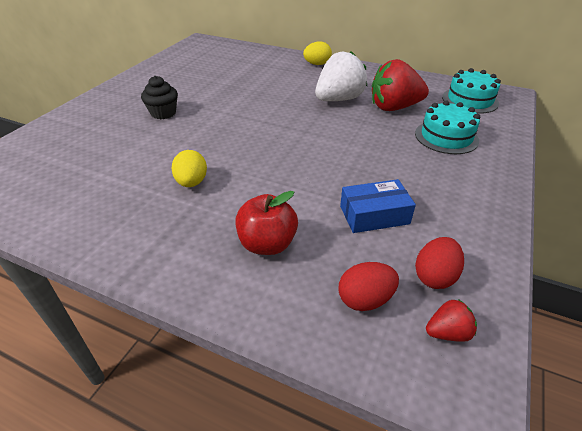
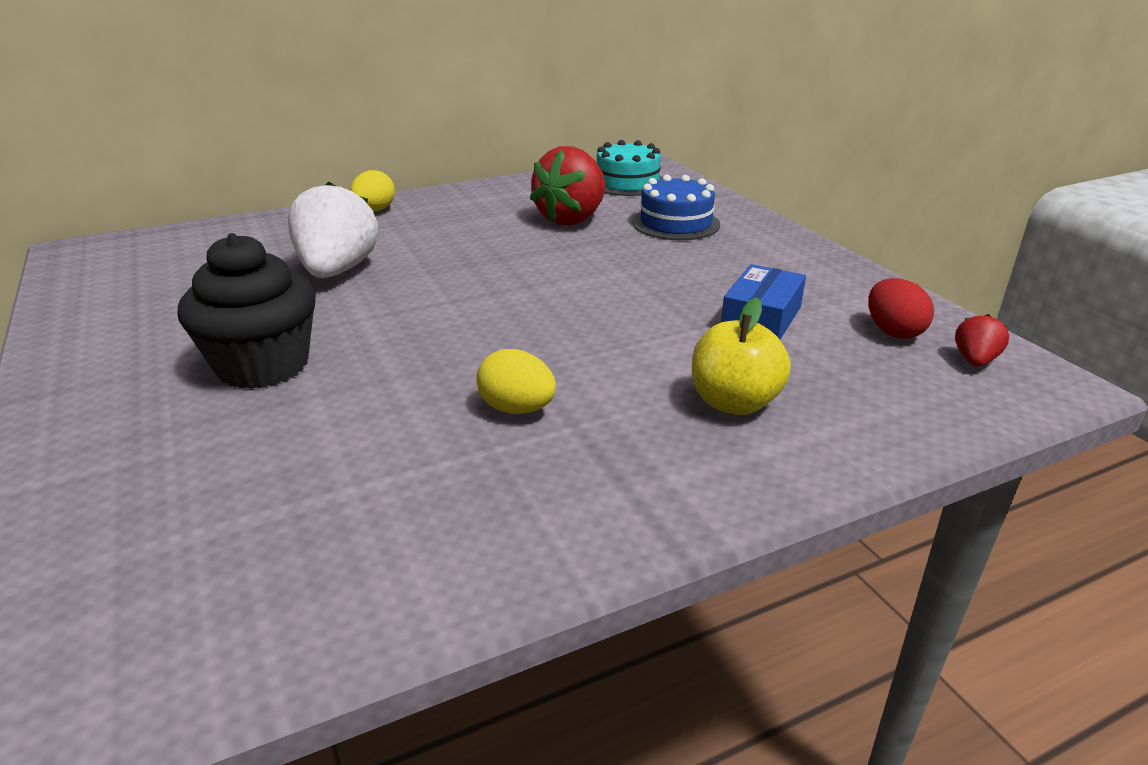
camera: 50 degrees left, 10 degrees down
(163, 113) = (263, 365): black cupcake -> black cupcake, size x1.64
(267, 244) = (734, 402): red apple -> yellow apple
(339, 99) = (493, 237): white strawberry -> white strawberry (337, 271)
(365, 299) = (892, 382): red egg -> none
(446, 137) = (676, 223): turquoise cake -> blue cake

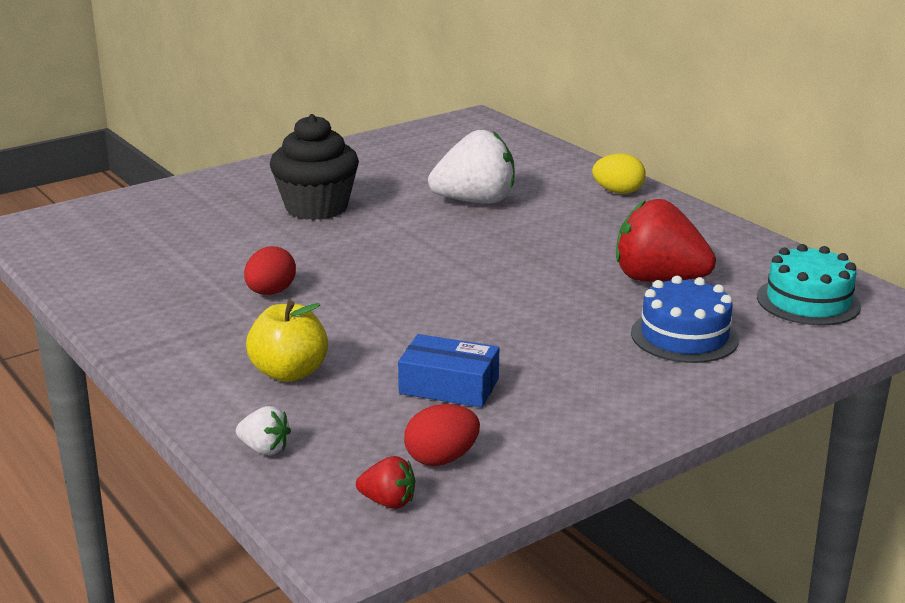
camera: 80 degrees right, 5 degrees down
(517, 409) = (271, 292): yellow egg -> red egg
(904, 423) = (265, 449): none -> white strawberry

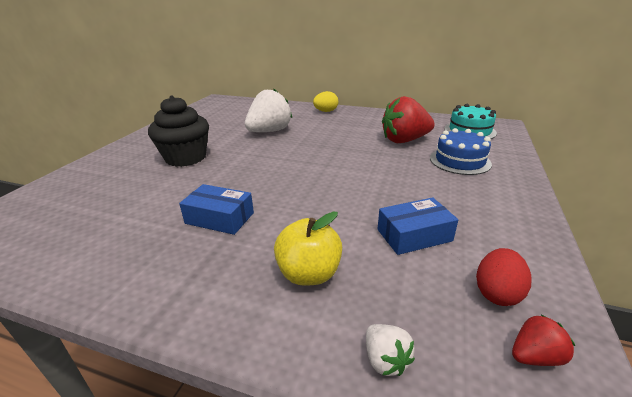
camera: 35 degrees left, 5 degrees up
(265, 449) = (385, 360): white strawberry -> white strawberry turned 75 degrees clockwise
(271, 292) = (219, 218): red egg -> blue box

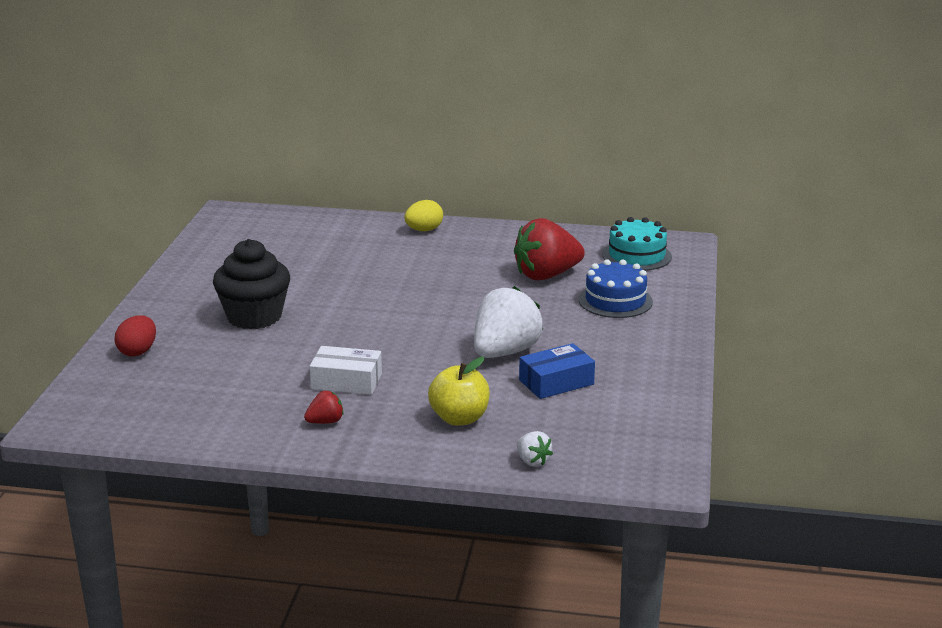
camera: 10 degrees left, 5 degrees down
(219, 218) = (346, 381): blue box -> white box
(269, 131) = (350, 270): white strawberry -> white strawberry (505, 352)
(497, 293) = (625, 418): red egg -> red egg (138, 351)
(534, 356) = (642, 450): red strawberry -> red strawberry (325, 422)

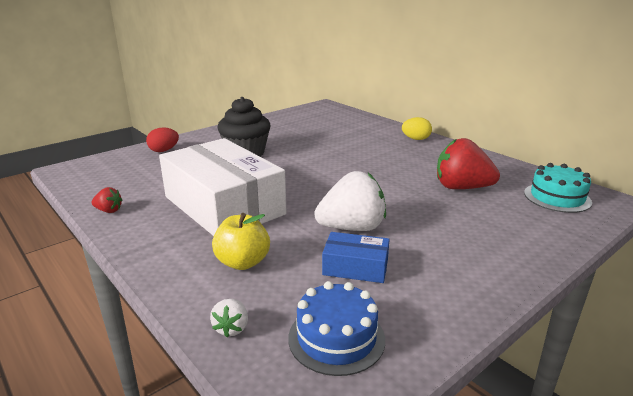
camera: 40 degrees right, 0 degrees up
(325, 422) = (166, 225): red strawberry -> red strawberry (109, 210)
(346, 381) = (224, 205): white box -> white box, size x2.27
(615, 301) = (495, 223): blue cake -> blue cake (336, 338)

